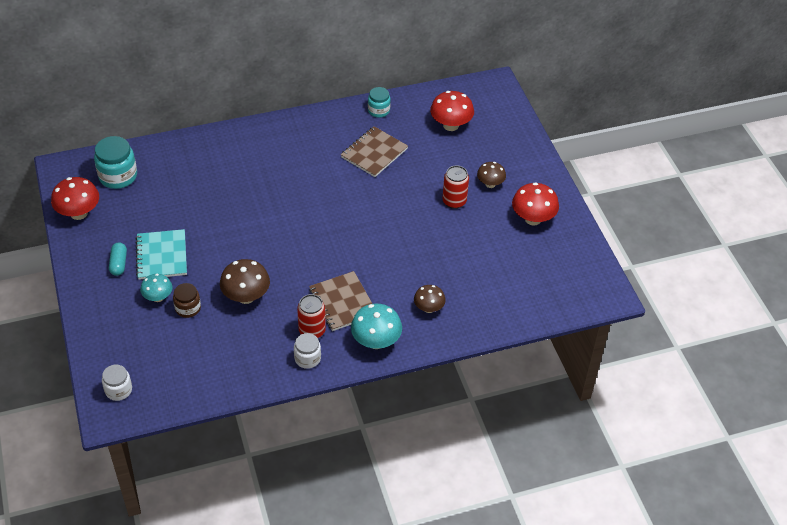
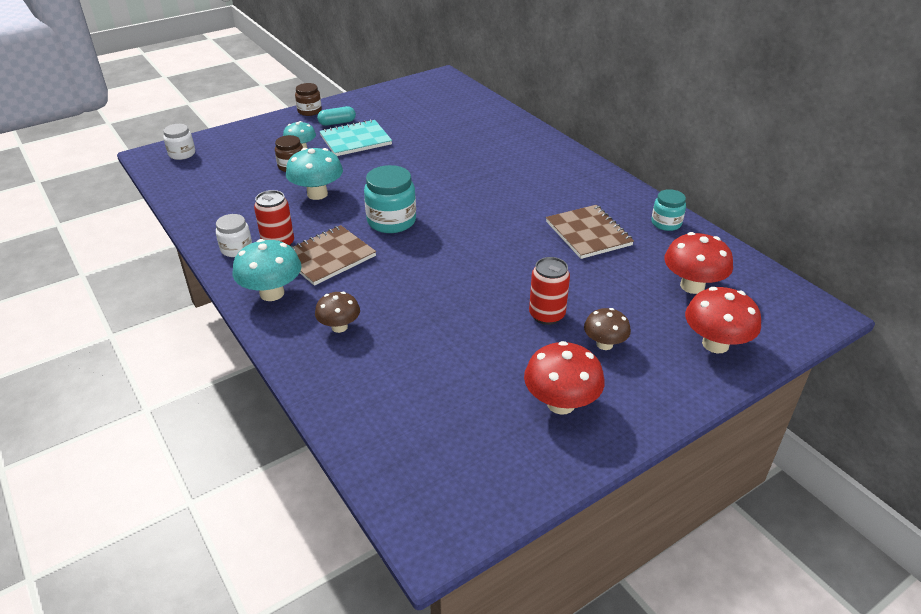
camera: 75 degrees right, 10 degrees down
(79, 213) = (391, 94): red mushroom -> red mushroom (715, 344)
(80, 281) = (309, 111): none -> brown jar
(118, 176) = (447, 100): turquoise jar -> turquoise jar (391, 221)
(246, 296) = (317, 194): brown mushroom -> turquoise mushroom
(374, 153) = (588, 233): brown notebook -> brown notebook turned 45 degrees clockwise

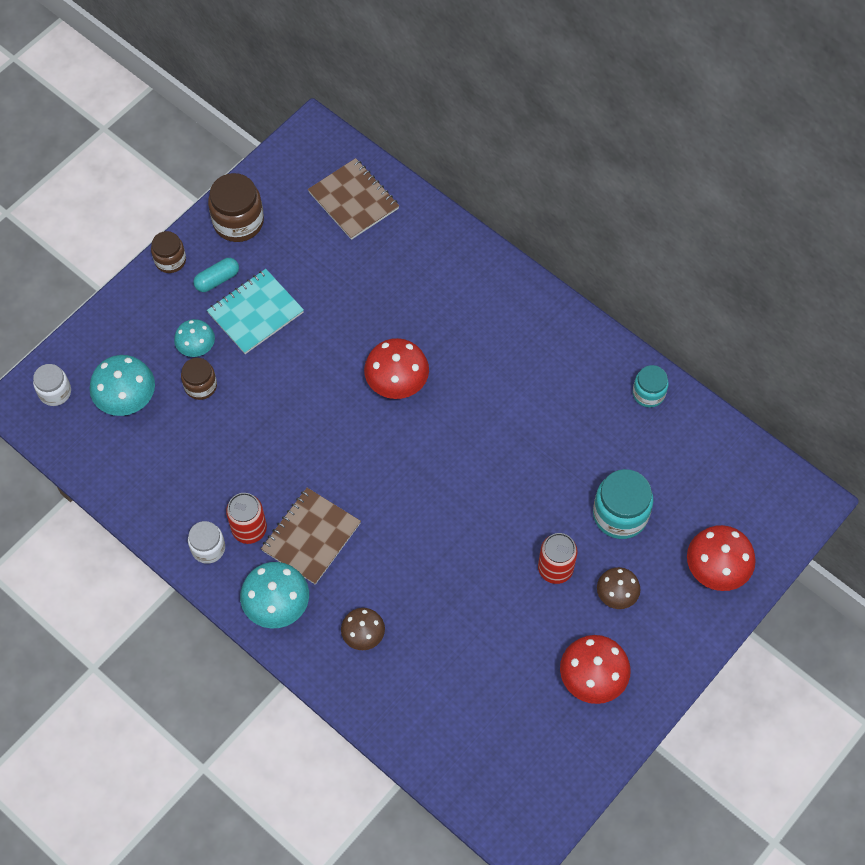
camera: 15 degrees left, 25 degrees up
(317, 194) = (254, 432): turquoise mushroom -> turquoise mushroom (127, 399)
(368, 102) = (238, 222): none -> brown jar
(391, 221) = (355, 461): turquoise jar -> turquoise jar (620, 514)
(588, 233) = (570, 431): brown notebook -> brown notebook (353, 200)
(692, 286) = (686, 491): red mushroom -> red mushroom (397, 383)

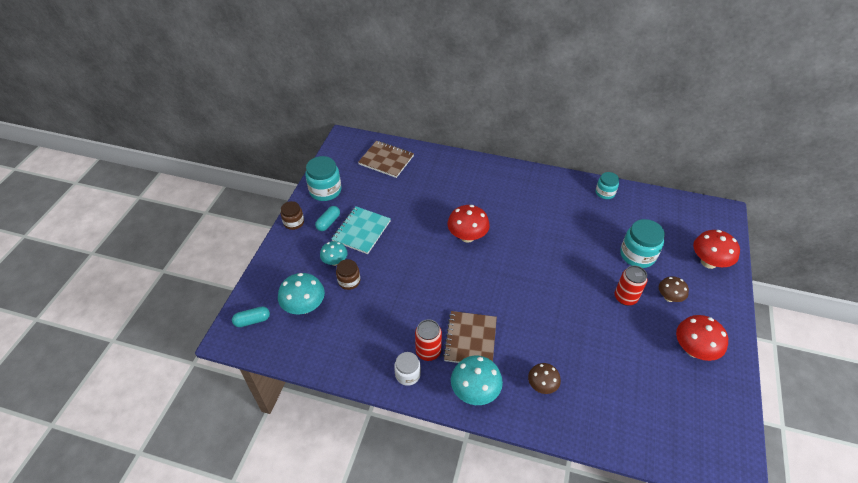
camera: 25 degrees left, 15 degrees down
(55, 392) = (252, 320): white jar -> turquoise capsule
(238, 222) = (325, 190): brown jar -> turquoise jar

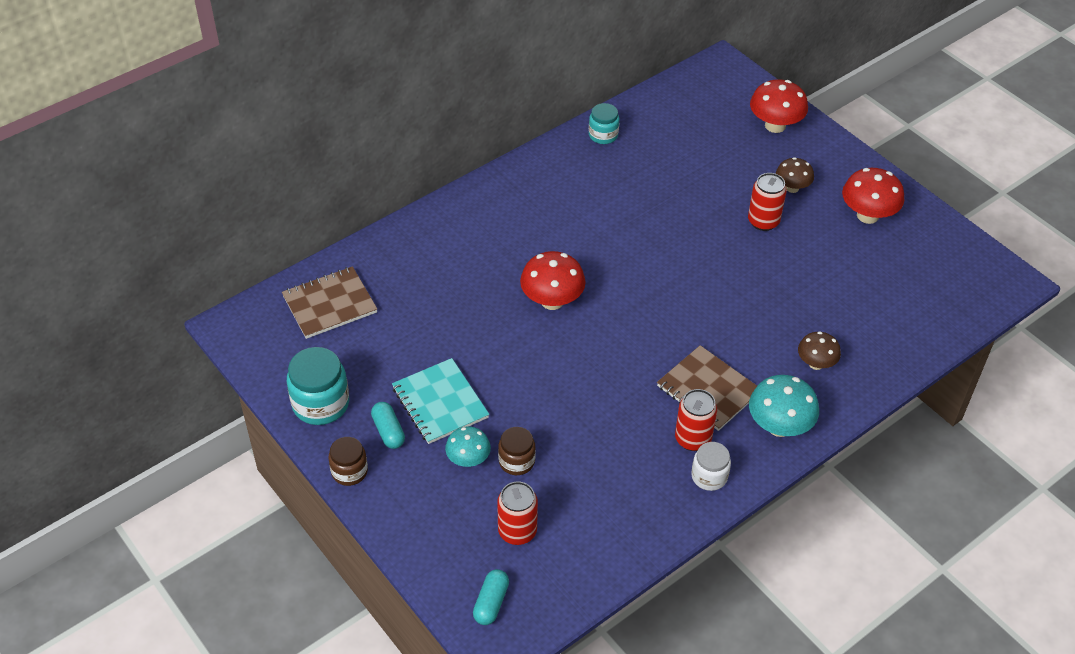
camera: 55 degrees left, 0 degrees up
(304, 306) = (517, 531): turquoise mushroom -> red can
(637, 255) = (717, 172): turquoise jar -> none

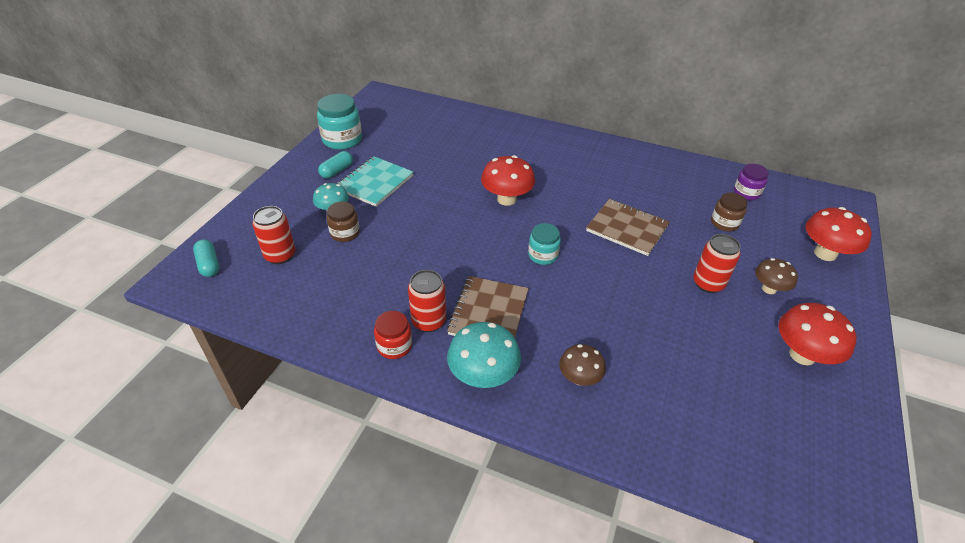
camera: 60 degrees right, 5 degrees down
(329, 304) = (423, 117): brown notebook -> brown notebook (627, 228)
(349, 471) = (294, 168): brown jar -> brown jar (724, 223)
(491, 603) = (209, 264): turquoise capsule -> turquoise capsule turned 75 degrees clockwise
(603, 135) = (690, 169): turquoise jar -> turquoise jar (543, 255)
(666, 120) = (746, 193): none -> purple jar
(709, 476) = (394, 346): white jar -> red jar

